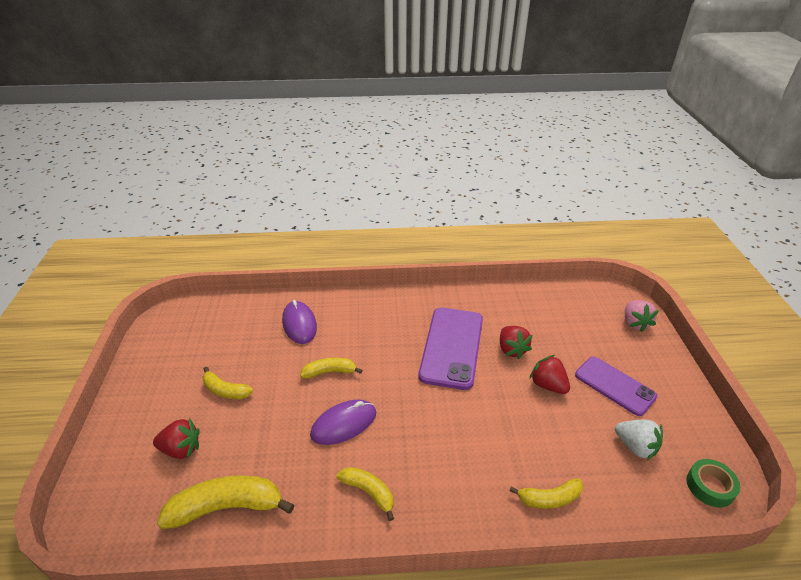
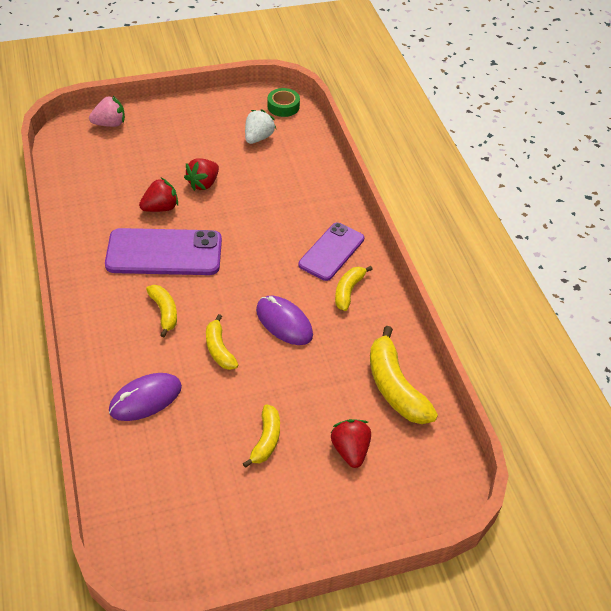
camera: 105 degrees left, 10 degrees up
(549, 498) = (319, 185): yellow banana -> yellow banana (164, 312)
(614, 385) = (195, 143): purple phone -> purple phone (331, 252)

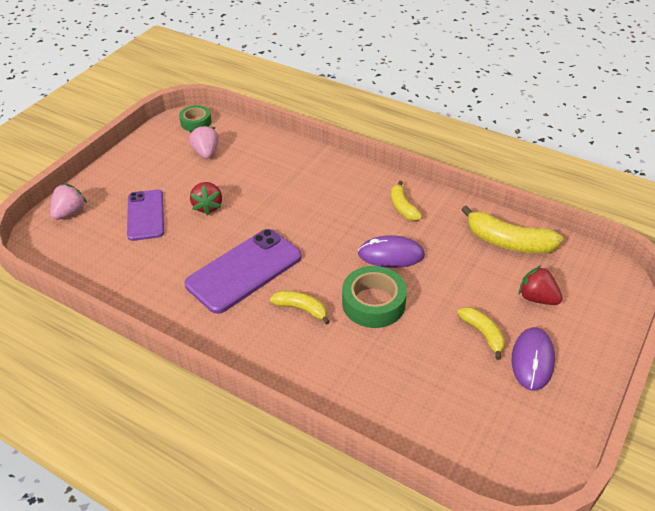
camera: 40 degrees left, 5 degrees down
(145, 399) = (371, 375): purple mouse -> purple mouse (532, 360)
(160, 208) = (197, 243): red strawberry -> none
(219, 349) = (373, 303): yellow banana -> green tape
(258, 138) = (206, 152): white strawberry -> pink strawberry
(331, 252) = (358, 191): purple phone -> purple phone (145, 215)

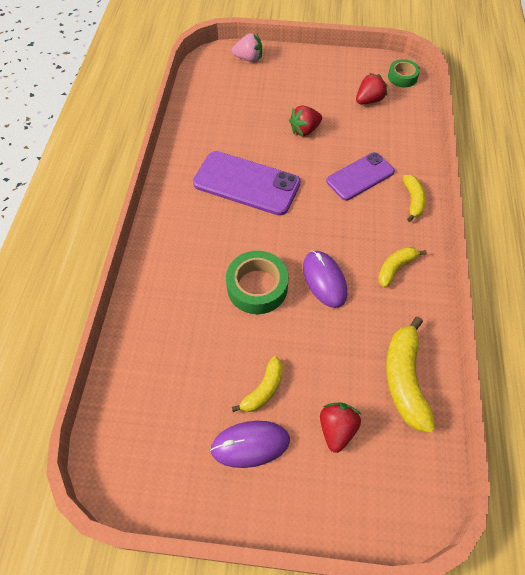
camera: 65 degrees right, 15 degrees up
(145, 215) = (271, 99): purple phone -> purple phone (360, 176)
(206, 152) = (369, 100): pink strawberry -> red strawberry
(301, 309) = (224, 238): yellow banana -> yellow banana (413, 201)

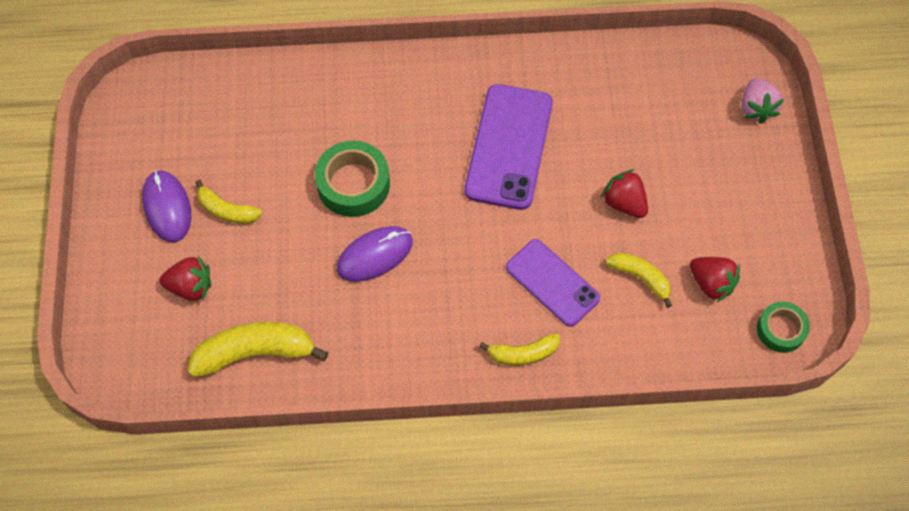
camera: 80 degrees right, 5 degrees up
(395, 268) = (407, 336): yellow banana -> yellow banana (641, 278)

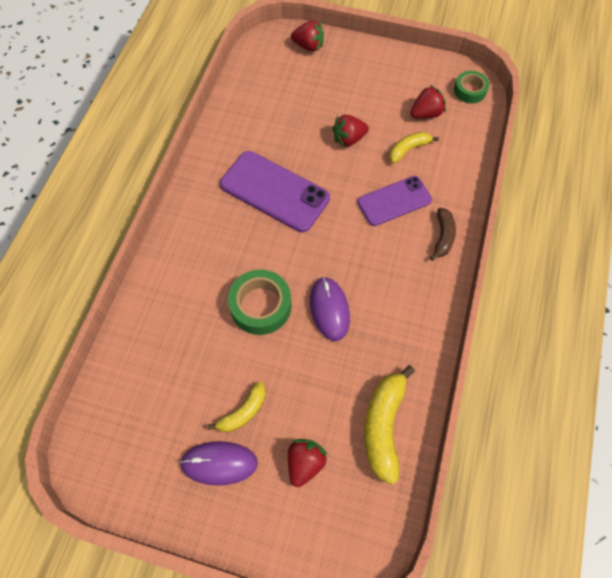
camera: 70 degrees left, 0 degrees up
(523, 354) = (443, 237): yellow banana -> brown banana
(756, 108) = (308, 46): pink strawberry -> red strawberry

